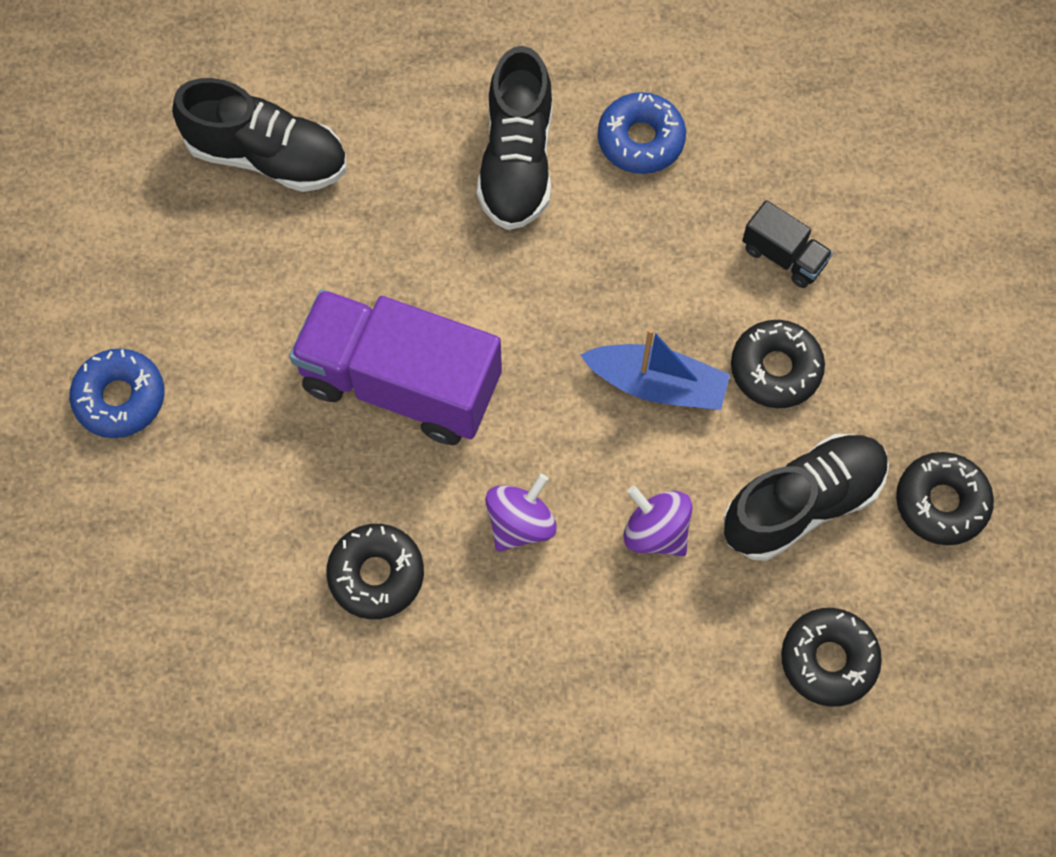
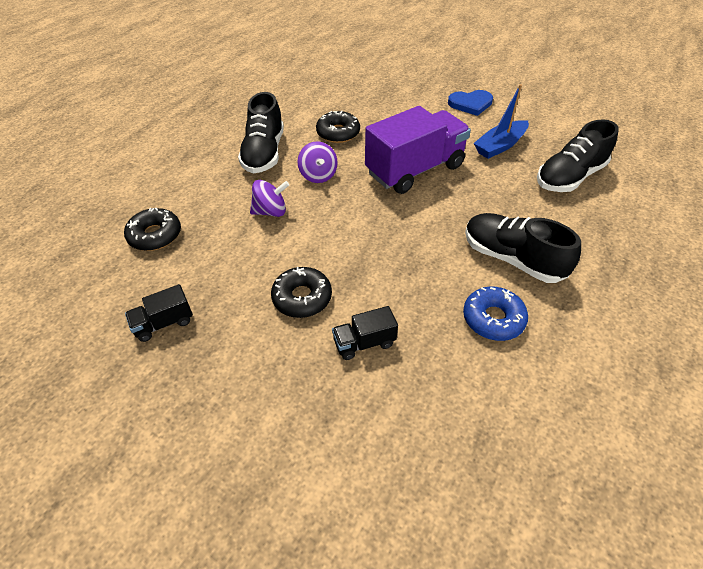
camera: 125 degrees right, 20 degrees down
(120, 398) = (470, 104): blue donut -> blue heart
(657, 384) = (338, 247): blue boat -> blue boat (500, 146)
(802, 504) = (227, 267): black shoe -> black shoe (264, 153)
(941, 502) = (164, 323): black donut -> black truck

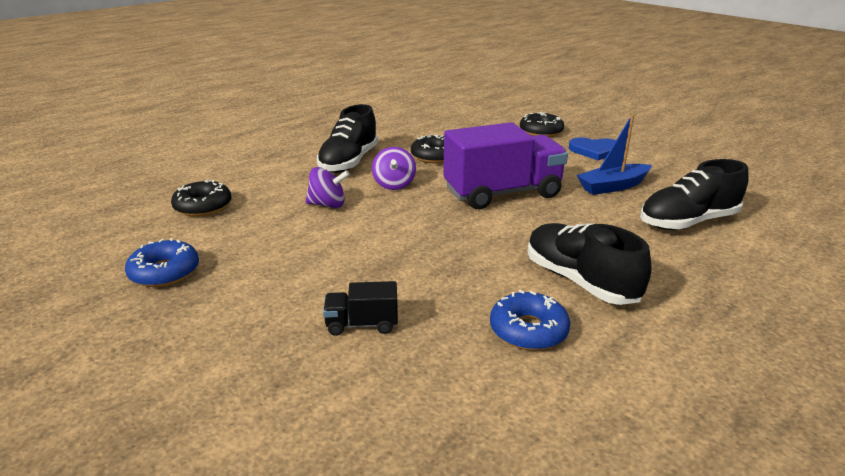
camera: 15 degrees right, 20 degrees down
(164, 323) = (164, 272): black truck -> blue donut
(302, 298) = (317, 275): black donut -> black donut (541, 131)

